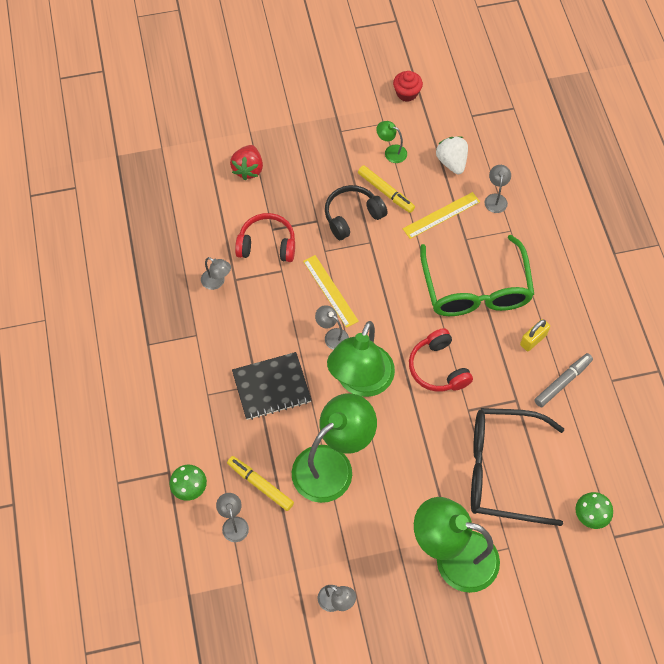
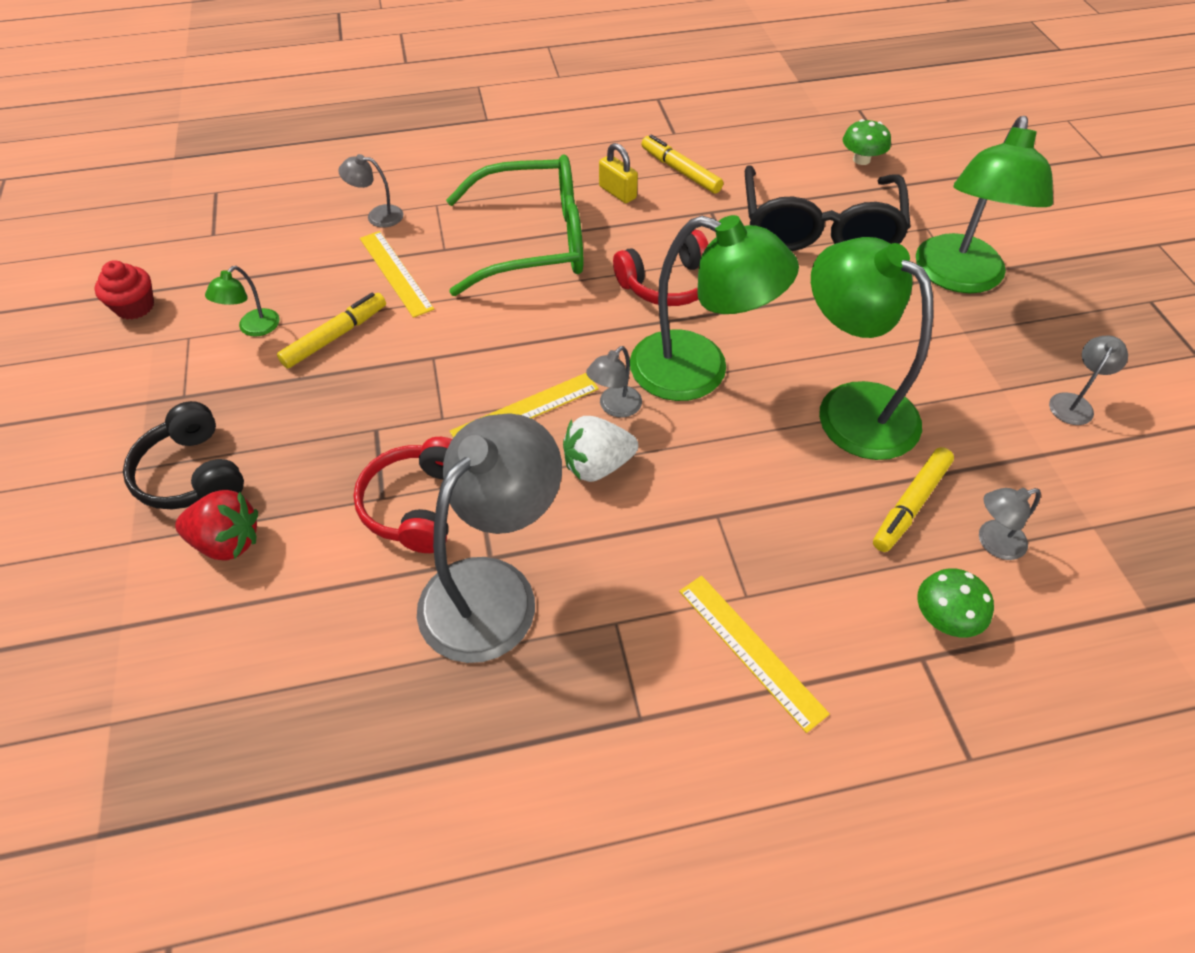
camera: 90 degrees left, 10 degrees down
(178, 393) = (750, 650): none -> yellow ruler
(217, 282) = (493, 589): grey lamp -> grey lamp, size x2.35
(271, 387) = (720, 492): black notebook -> none
(352, 216) = (376, 380): black headphones -> black headphones (192, 474)
(451, 162) = (297, 258): white strawberry -> white strawberry (597, 465)
(562, 382) = (680, 171): grey marker -> yellow marker

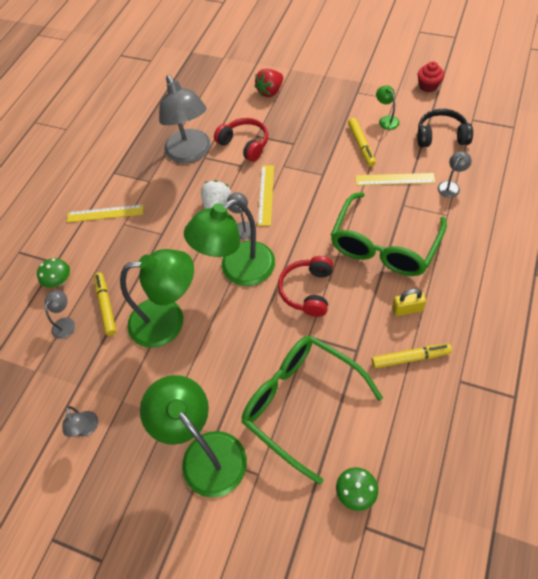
camera: 130 degrees right, 5 degrees up
(192, 474) = (310, 88): black headphones -> black headphones (441, 136)
(819, 228) = (302, 403): black glasses -> green glasses

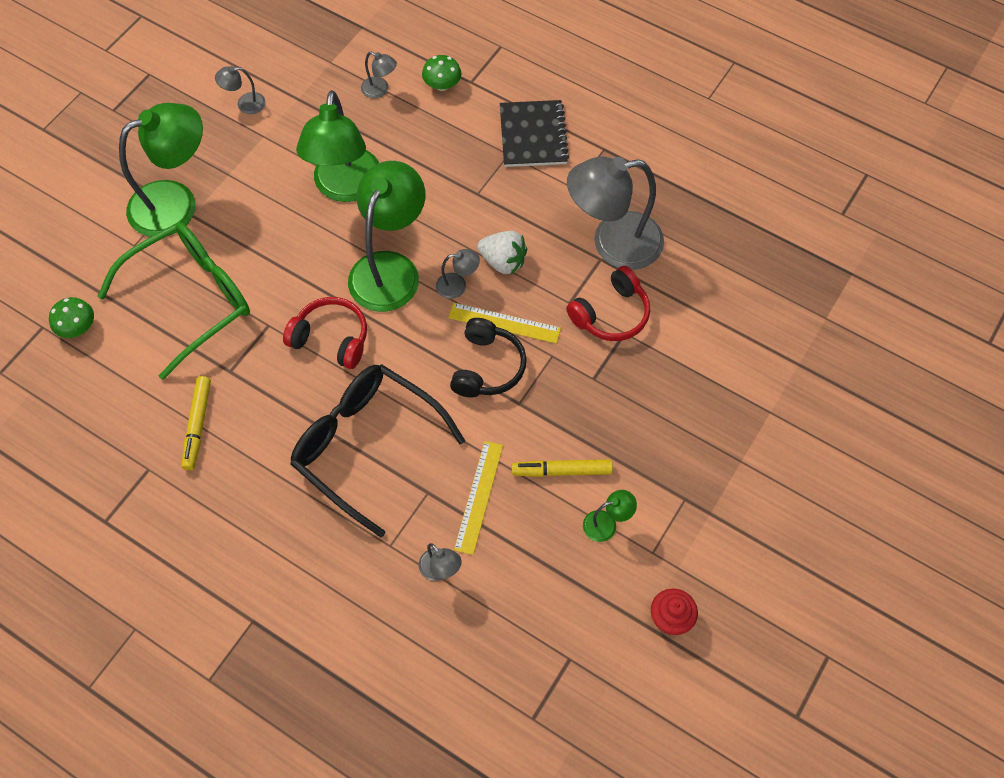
camera: 95 degrees right, 5 degrees up
(105, 213) = (533, 135): yellow ruler -> black notebook
(106, 306) = (389, 129): yellow marker -> none
(238, 270) = (390, 268): green lamp -> green lamp turned 45 degrees clockwise
(270, 92) = (720, 370): red strawberry -> none
(384, 245) = (367, 447): green glasses -> black glasses
(407, 309) = (262, 443): yellow padlock -> none
(441, 136) = (546, 595): black headphones -> black headphones (487, 367)

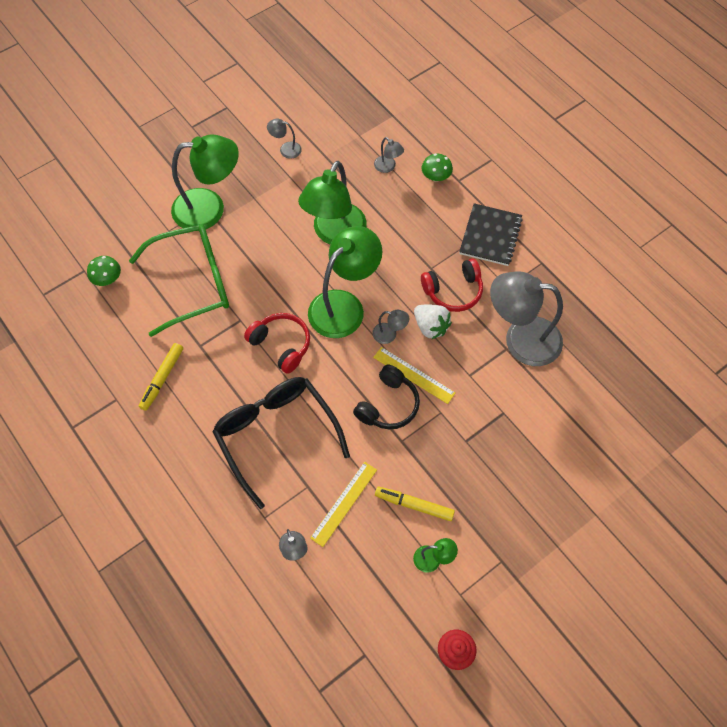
camera: 20 degrees right, 0 degrees up
(611, 314) = (498, 395): red headphones -> red headphones (453, 291)

